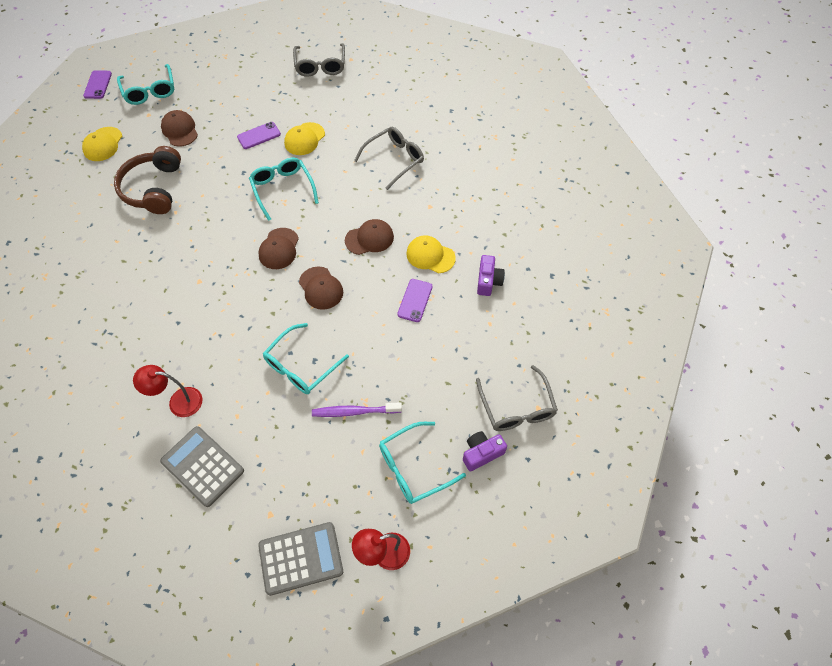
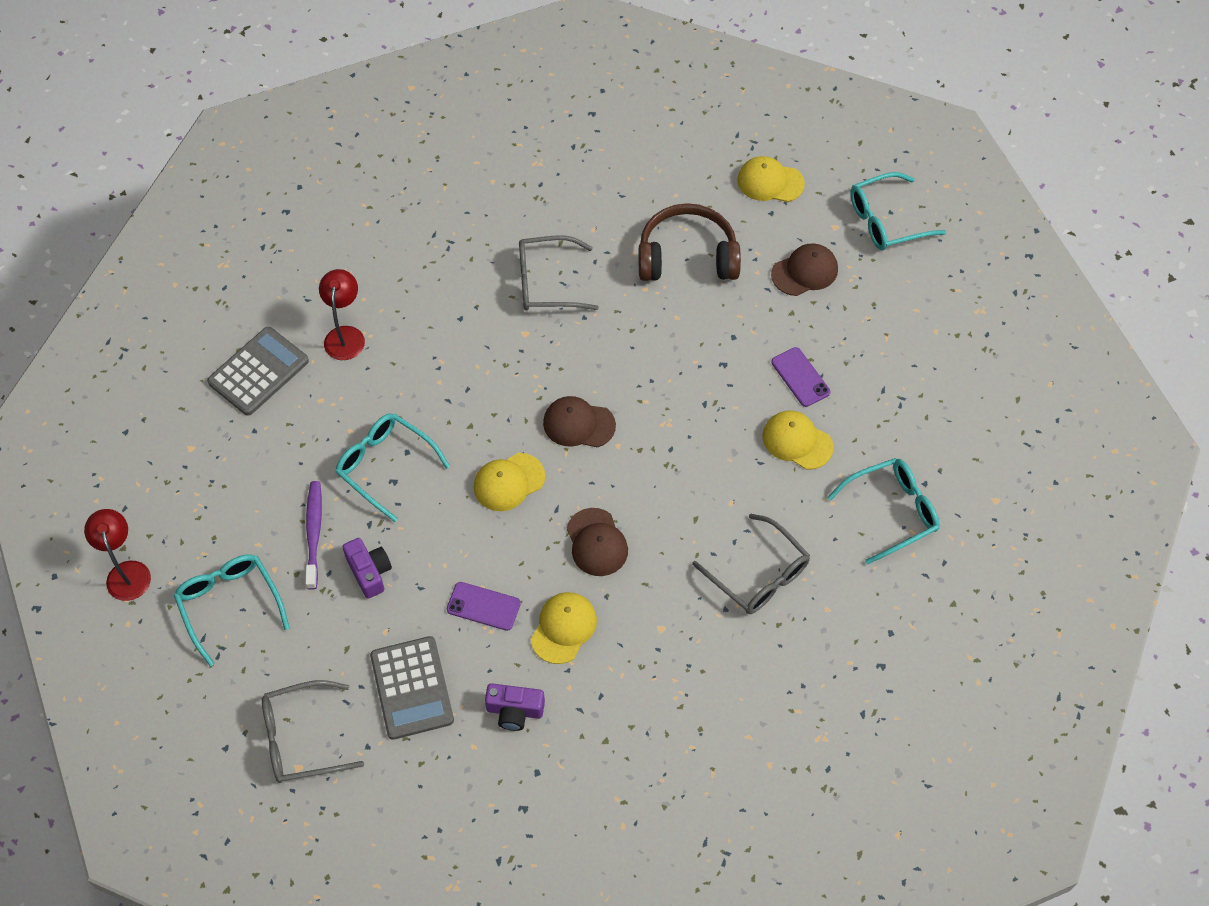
camera: 90 degrees right, 0 degrees up
(98, 85) = (893, 153): purple phone -> none
(283, 189) = (690, 420): turquoise glasses -> turquoise glasses (891, 512)
(301, 558) = (135, 484): grey calculator -> grey calculator (412, 688)
(320, 65) = (973, 453): grey glasses -> grey glasses (547, 282)
(321, 288) = (509, 482): brown cap -> yellow cap
(481, 453) = (240, 689): purple camera -> purple camera (369, 572)

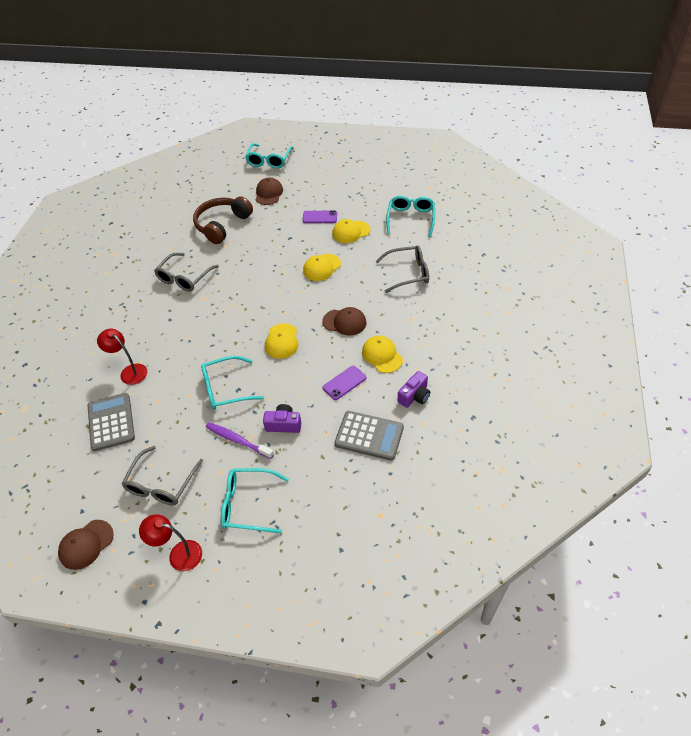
camera: 55 degrees left, 10 degrees down
(302, 738) = (363, 504): grey glasses -> grey glasses (161, 483)
(578, 424) = (274, 300): brown cap -> brown cap (86, 544)
(770, 182) = (213, 184): yellow cap -> yellow cap (322, 267)

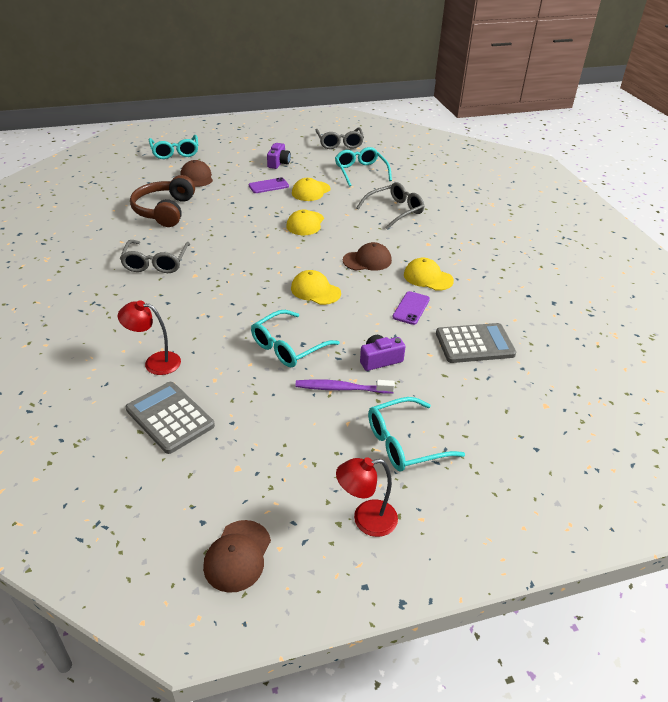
camera: 30 degrees left, 10 degrees down
(161, 483) = (286, 457): grey glasses -> grey glasses (339, 143)
(282, 341) = (315, 291): yellow cap -> yellow cap turned 150 degrees clockwise
(414, 396) = (487, 301): purple camera -> purple camera (278, 163)

